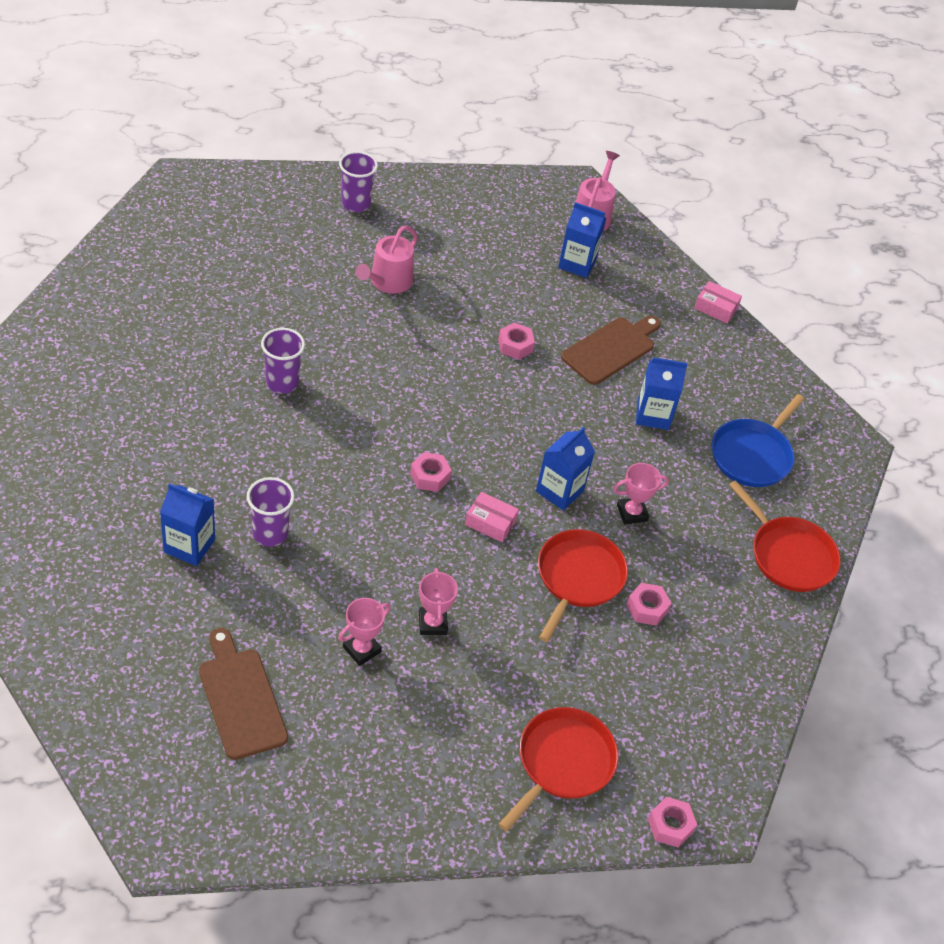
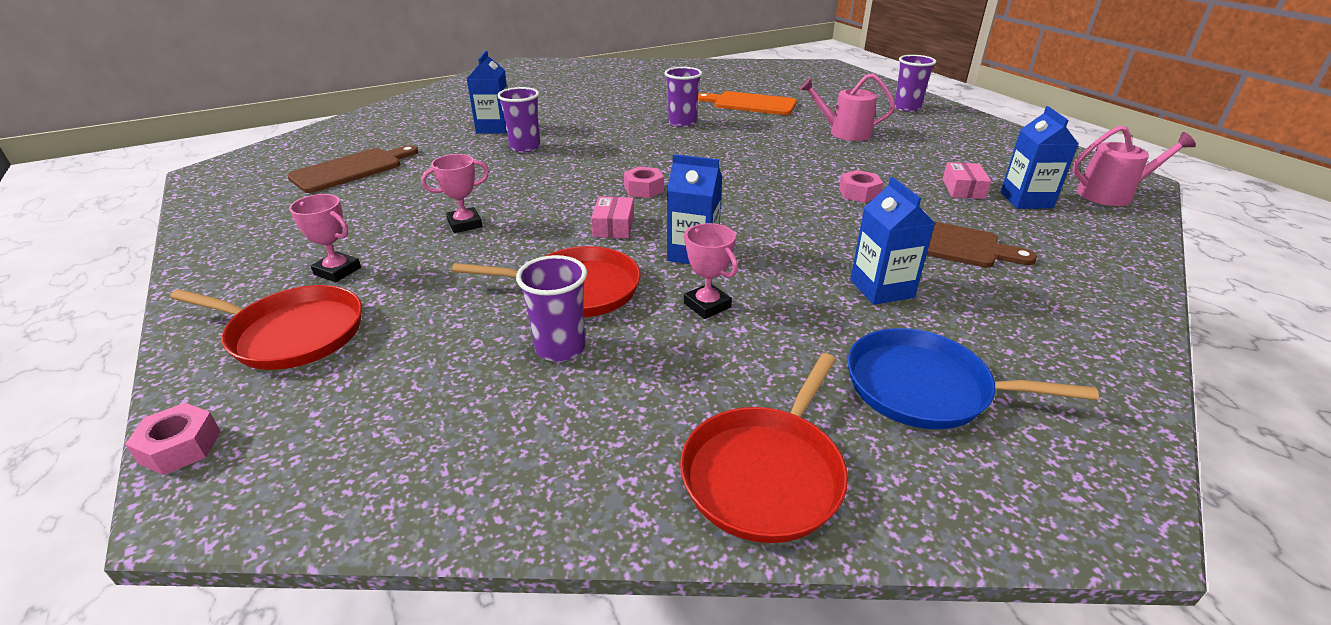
camera: 75 degrees right, 15 degrees down
(263, 305) = (750, 104): none -> orange cutting board
(362, 649) = (419, 201): pink trophy -> pink trophy (337, 271)
(647, 608) = (560, 348): pink nut -> purple cup
(716, 308) = (1138, 299): pink box -> pink box (963, 189)

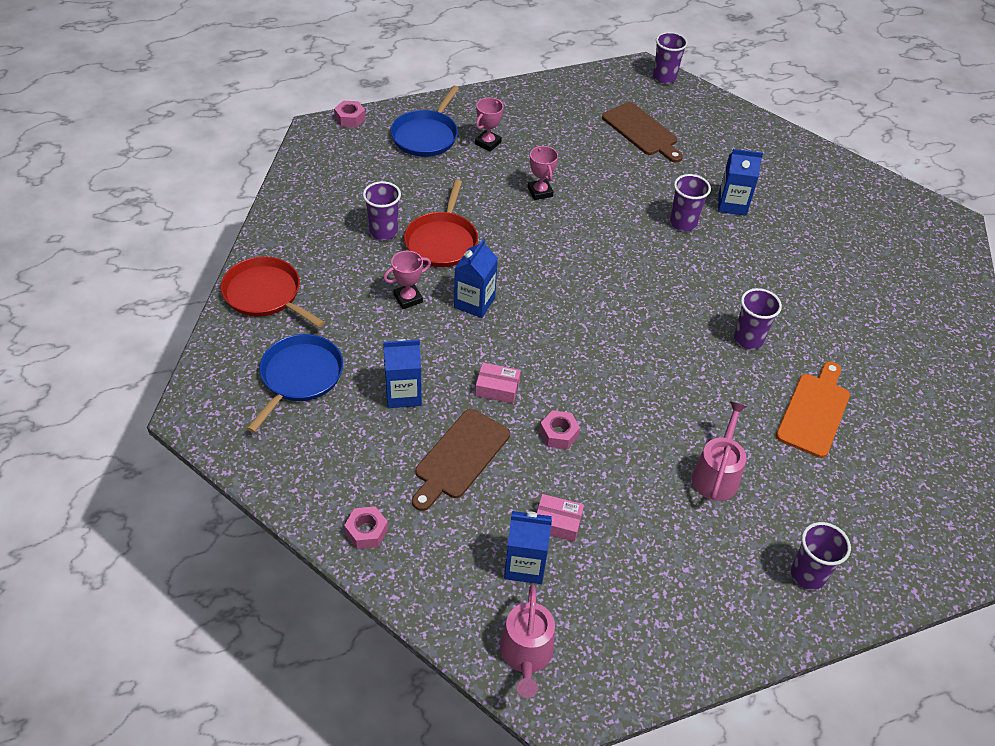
camera: 95 degrees right, 15 degrees up
(241, 160) = (664, 78): none -> purple cup
(292, 333) = (426, 136): red pan -> blue pan
(613, 226) = (523, 266): pink box -> pink box (497, 388)
(643, 189) = (586, 290): pink nut -> pink nut (366, 531)

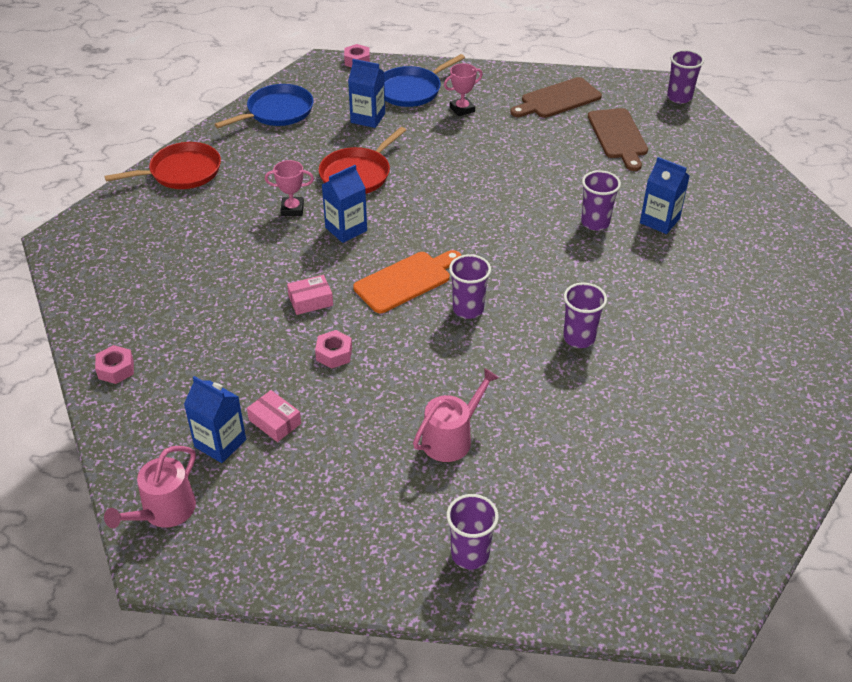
camera: 30 degrees right, 5 degrees down
(265, 294) = (181, 172): red pan -> red pan turned 90 degrees clockwise
(299, 377) = (158, 239): blue pan -> blue pan (277, 112)
(383, 232) = (314, 153): purple cup -> purple cup (468, 309)
(403, 394) = (229, 279): blue carton -> blue carton (368, 118)
(459, 457) = (235, 342): brown cutting board -> brown cutting board (557, 99)
(497, 388) = (310, 301): pink box -> pink box turned 60 degrees counterclockwise
(540, 192) = (477, 160): pink trophy -> none
(814, 411) = (595, 421): orange cutting board -> orange cutting board (406, 281)

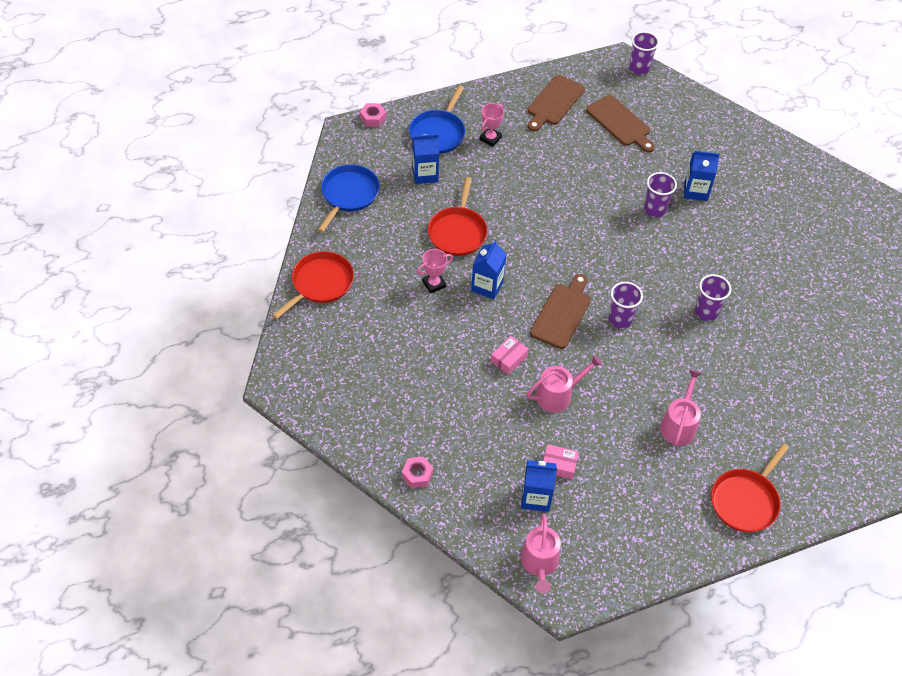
camera: 30 degrees left, 10 degrees up
(334, 354) = (558, 395): pink nut -> pink watering can
(406, 281) = (562, 313): orange cutting board -> brown cutting board
(470, 554) = (746, 500): purple cup -> red pan

